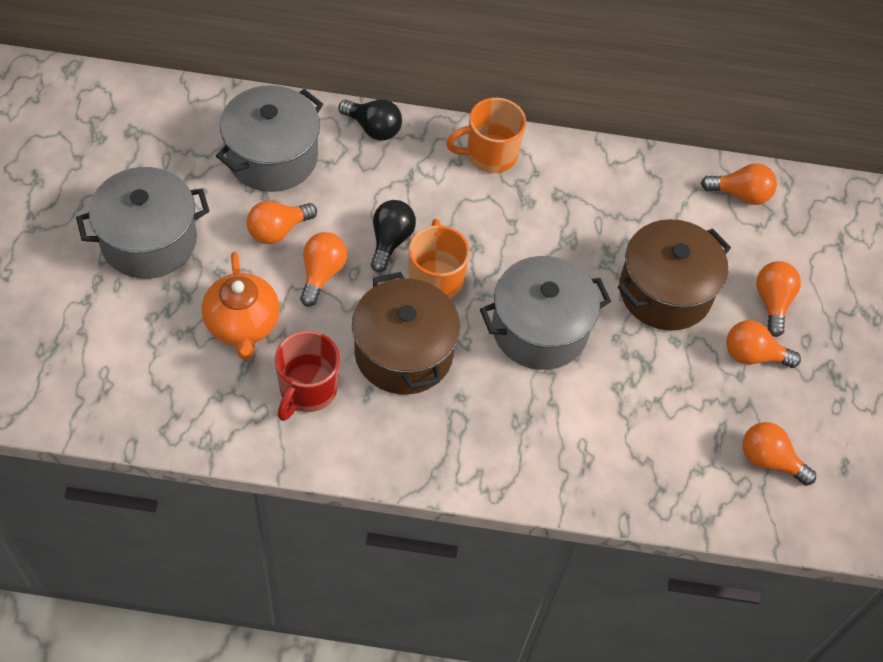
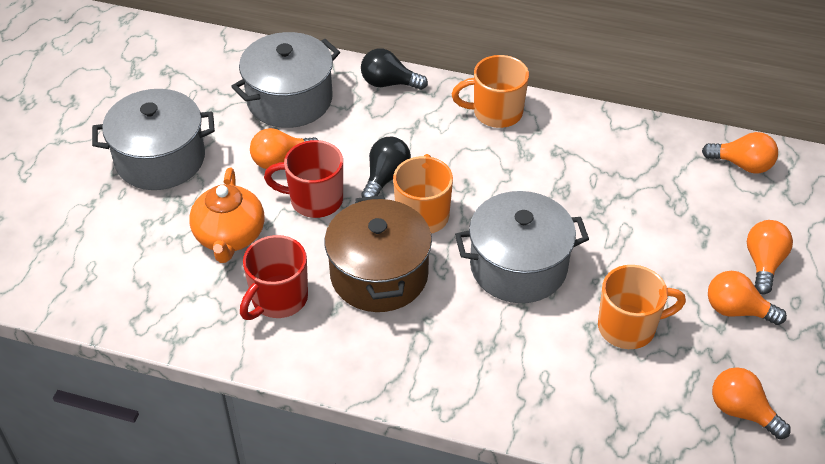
camera: 15 degrees right, 10 degrees down
(322, 274) = (314, 200): orange light bulb -> red mug
(373, 128) = (389, 83): black light bulb -> black light bulb turned 150 degrees clockwise
(654, 384) = (628, 327): none -> orange mug
(665, 291) = (652, 244): brown pot -> none

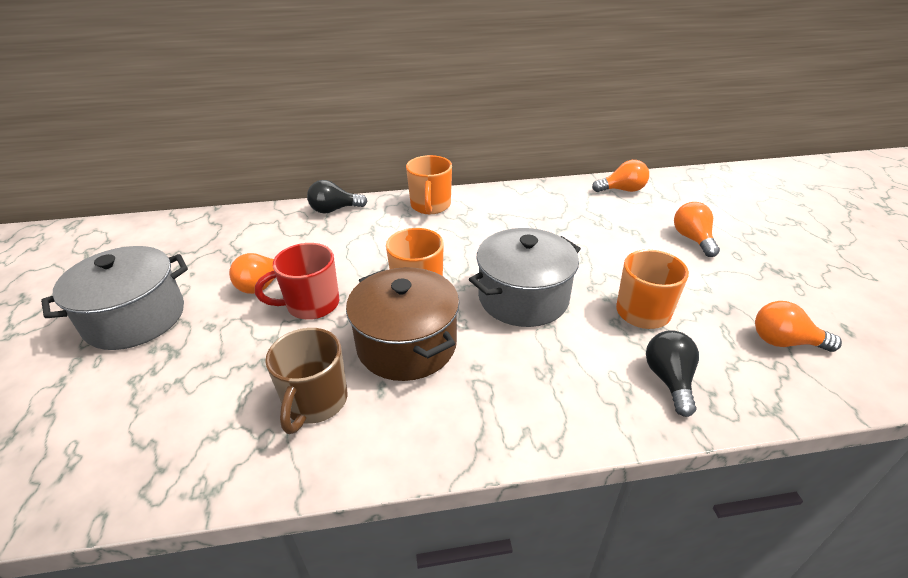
camera: 25 degrees left, 10 degrees down
(230, 237) = (236, 362): orange teapot -> none
(278, 299) = (315, 402): red mug -> brown mug
(289, 100) = (252, 241): grey pot -> none
(386, 177) = (368, 269): black light bulb -> black light bulb (669, 380)
(496, 112) = (430, 206): orange mug -> orange mug turned 60 degrees counterclockwise
(737, 310) = (706, 273): orange light bulb -> none

